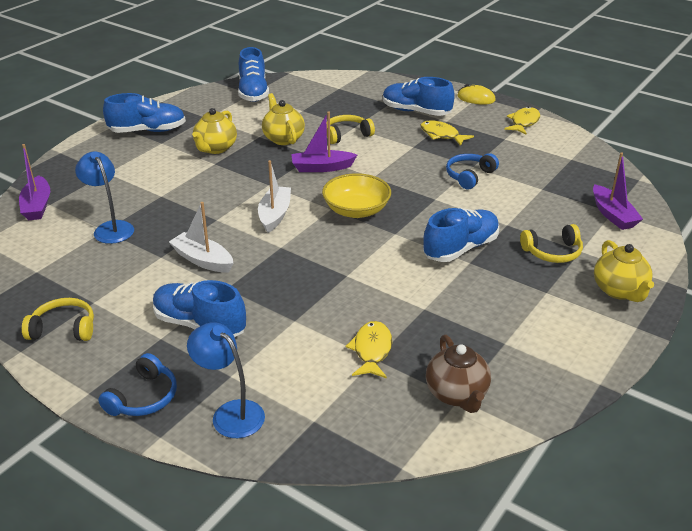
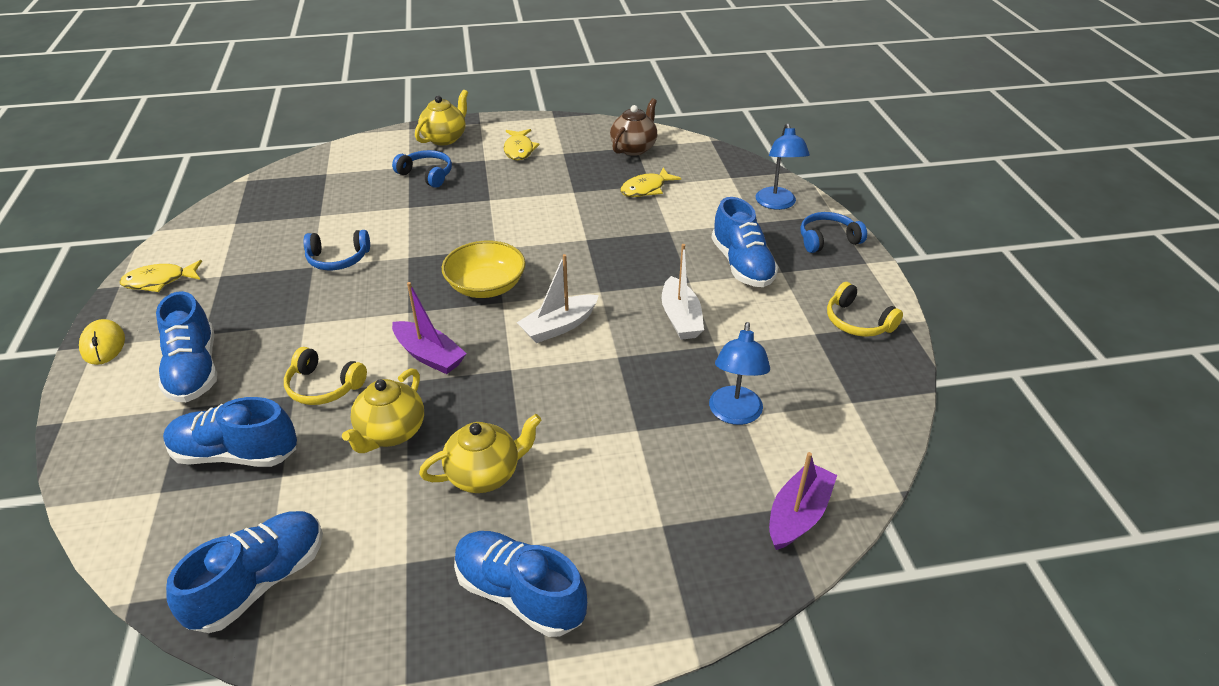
camera: 135 degrees left, 5 degrees up
(441, 135) = (251, 318): yellow fish -> yellow fish (519, 150)
(460, 248) = (475, 210): blue shoe -> blue shoe (236, 454)
(552, 252) = (427, 175): yellow headphones -> blue headphones
(612, 215) = (332, 171): purple boat -> none

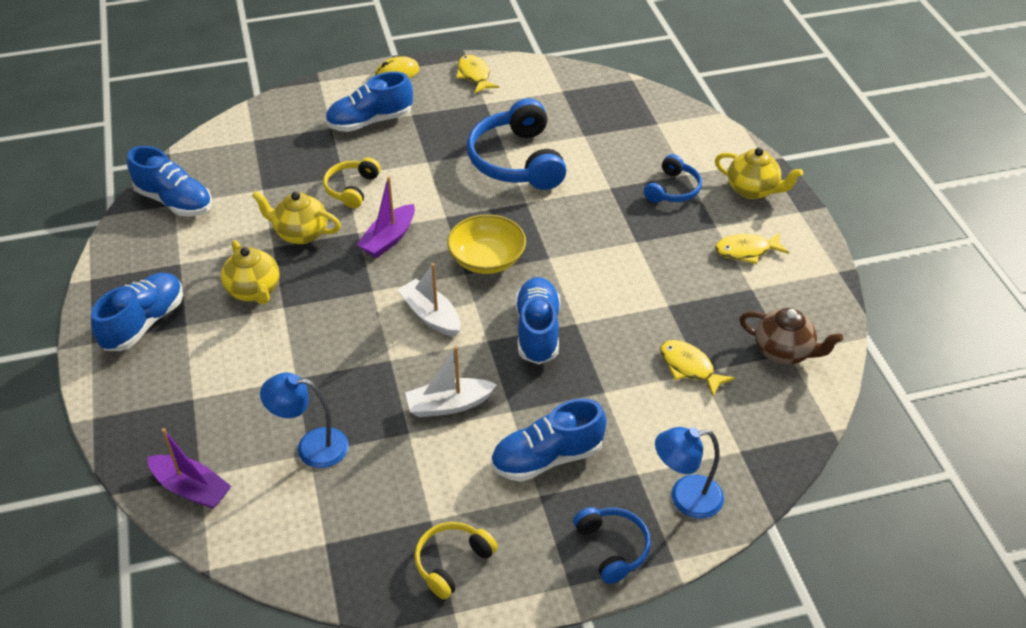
camera: 85 degrees right, 5 degrees up
(236, 454) = (284, 163): blue shoe -> blue shoe (537, 331)
(338, 259) = (517, 161): blue headphones -> blue headphones, size x1.85

